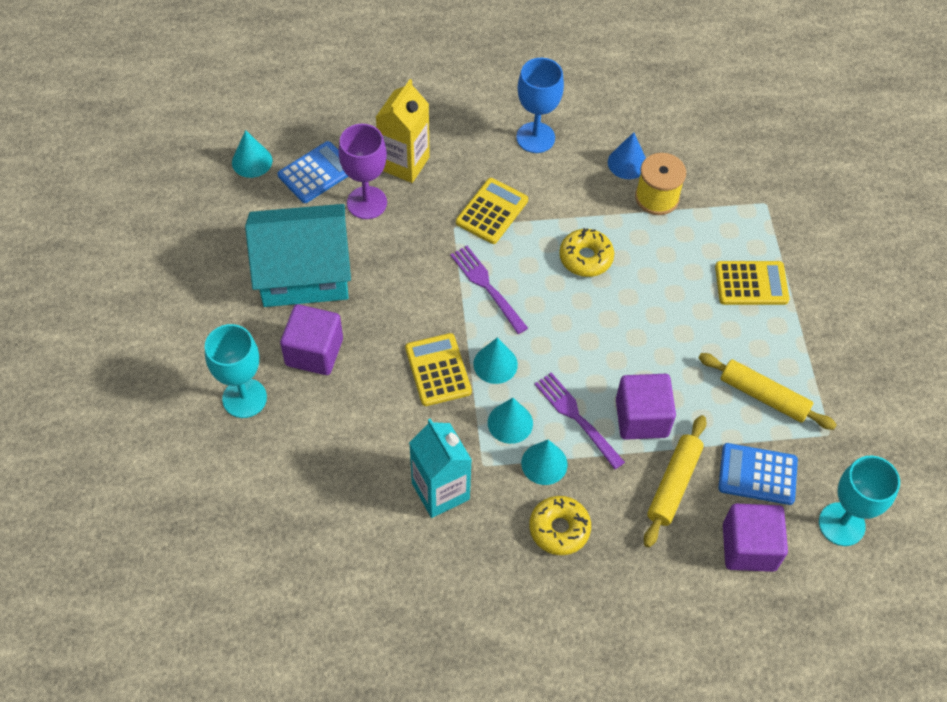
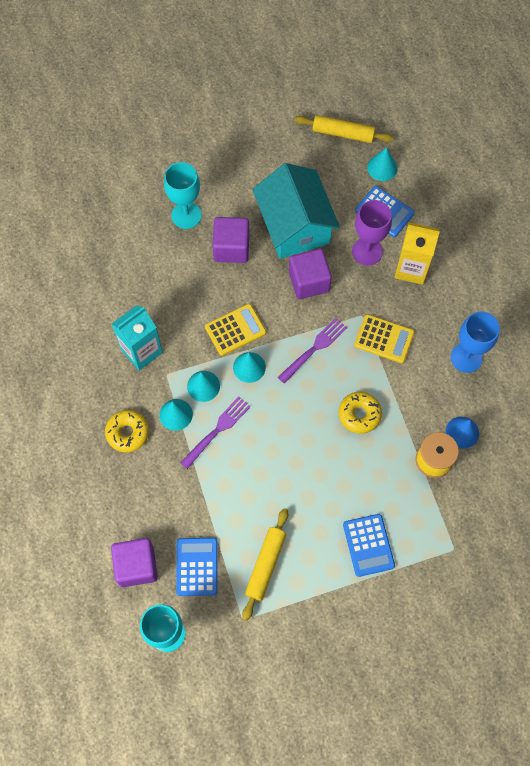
camera: 80 degrees right, 10 degrees up
(641, 418) = (227, 476): purple cube -> purple cube (309, 281)
(673, 484) = (177, 506): yellow rolling pin -> yellow rolling pin (343, 133)
(751, 284) = (368, 545): yellow calculator -> blue calculator

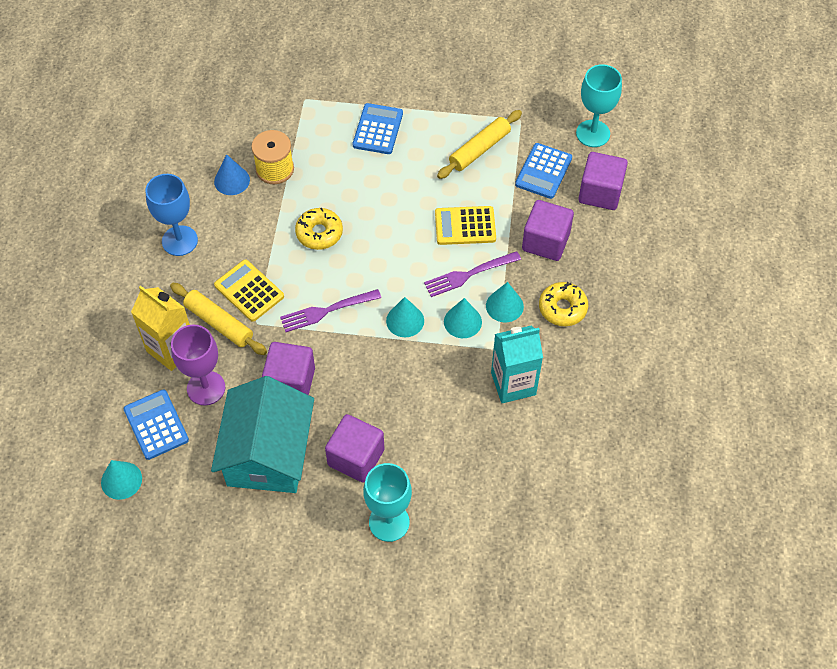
camera: 155 degrees left, 10 degrees down
(166, 491) = (545, 242): none -> purple cube
(235, 330) = (399, 364): yellow calculator -> yellow calculator (465, 226)
(343, 133) = (137, 547): yellow rolling pin -> yellow rolling pin (219, 323)

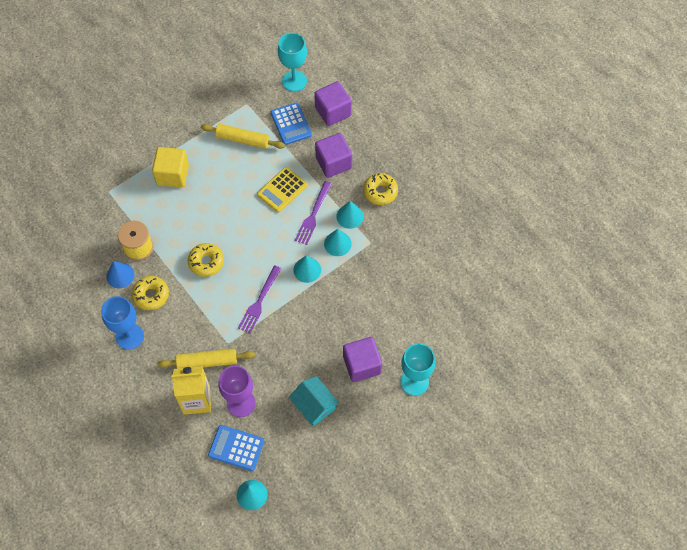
camera: 45 degrees left, 5 degrees up
(238, 221) = (151, 295): none -> yellow donut
(249, 291) = (203, 329): yellow calculator -> none
(268, 453) = (314, 405): turquoise house -> turquoise house, size x0.56
(290, 382) = (283, 357): purple cube -> none
(378, 129) = (172, 174): blue calculator -> yellow cube
(479, 149) = (243, 140): yellow rolling pin -> yellow rolling pin turned 75 degrees counterclockwise
(513, 384) = (398, 254): turquoise carton -> none

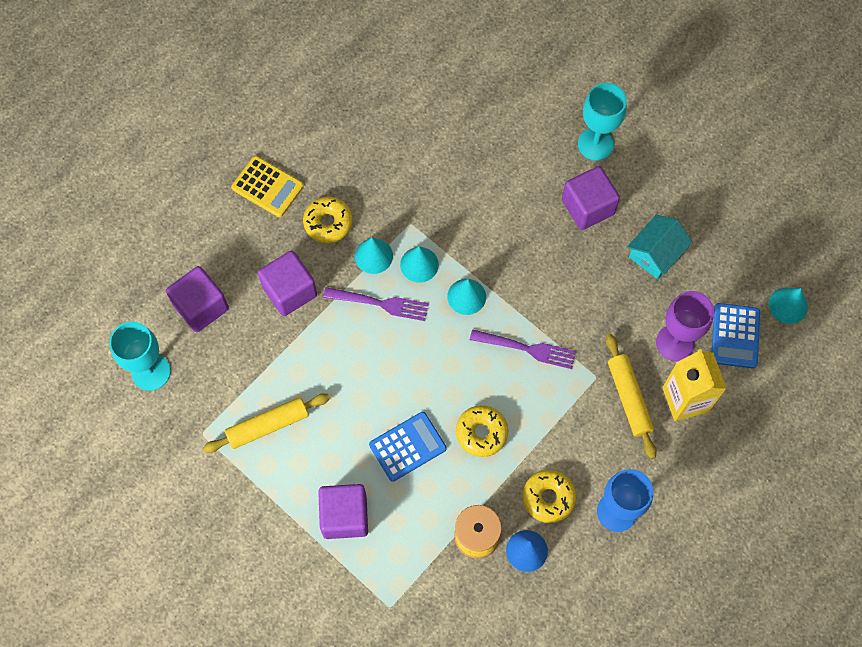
camera: 100 degrees left, 5 degrees up
(172, 174) = (345, 516): yellow cube -> purple cube
(243, 140) = (268, 425): yellow rolling pin -> yellow rolling pin turned 60 degrees clockwise
(282, 190) = (346, 353): yellow calculator -> yellow calculator (267, 187)
(291, 124) = (230, 362): blue calculator -> blue calculator (407, 447)

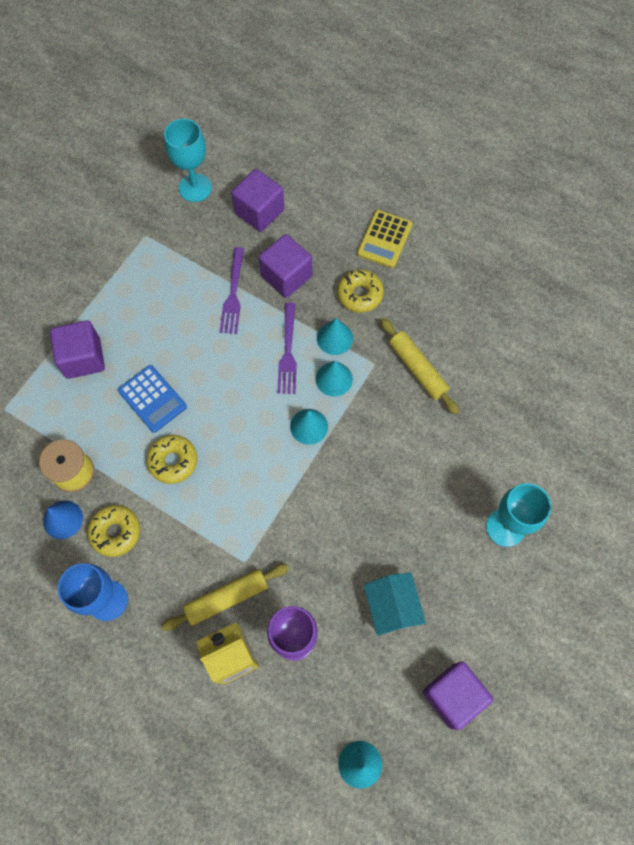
camera: 80 degrees right, 0 degrees up
(268, 425) = (159, 283): yellow rolling pin -> yellow rolling pin (417, 369)
(527, 349) = (264, 490): purple fork -> purple fork (233, 294)
(587, 207) = (430, 529): purple cube -> purple cube (453, 696)
(655, 254) = (392, 607): turquoise house -> turquoise house turned 45 degrees clockwise
(735, 336) = (313, 705): blue calculator -> none

